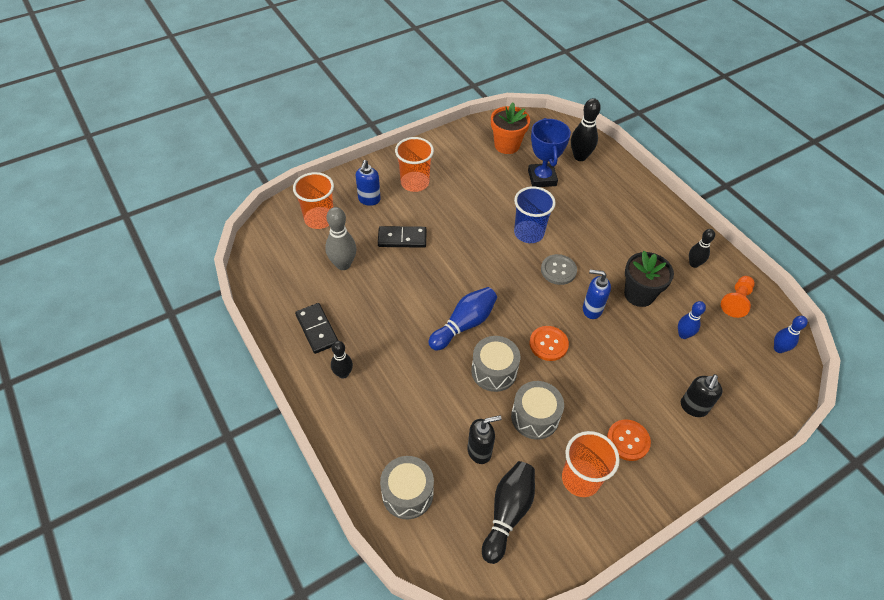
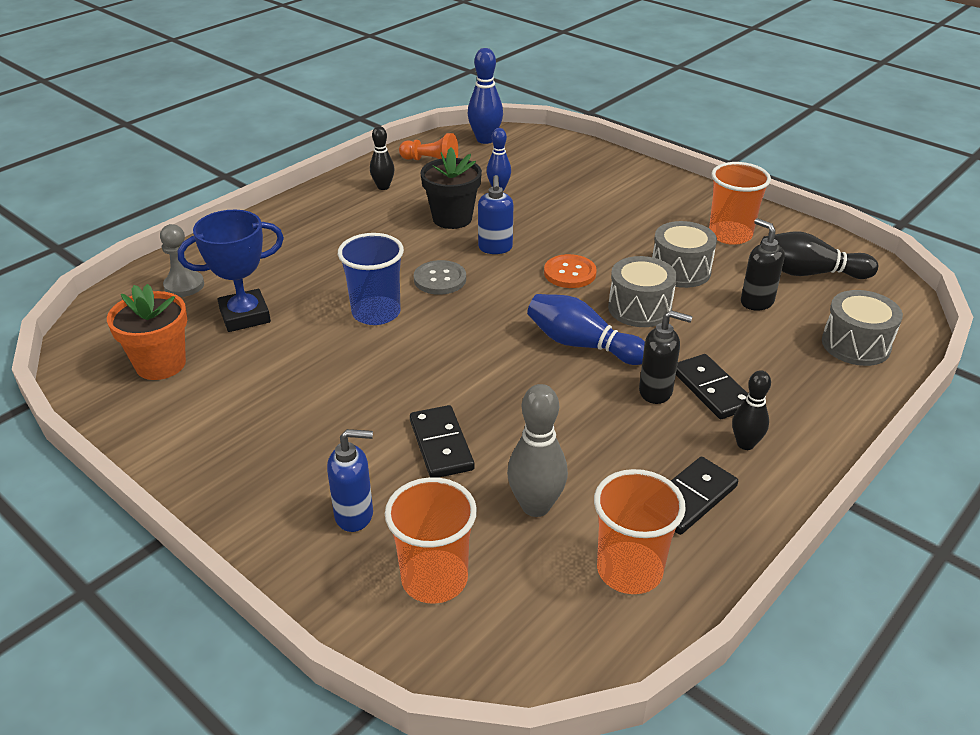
camera: 105 degrees left, 15 degrees down
(396, 377) = (712, 389): none -> black domino
(415, 183) = (289, 461): orange cup -> orange cup (629, 570)
(580, 157) = (184, 285): black bowling pin -> grey pawn
(628, 440) = (662, 212): orange button -> none
(693, 407) = (592, 180): black soap dispenser -> black soap dispenser (656, 392)
(778, 348) = (485, 140): blue bowling pin -> blue bowling pin, size x1.56

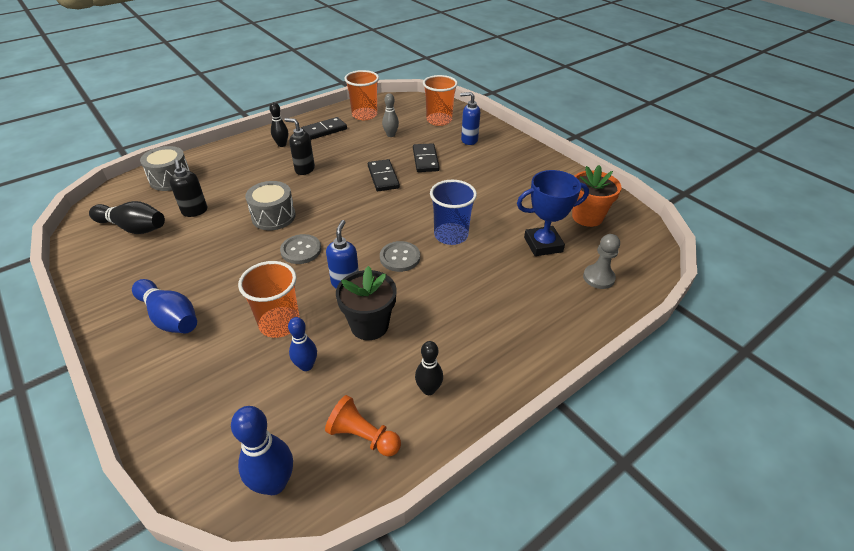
camera: 170 degrees left, 5 degrees up
(535, 506) = (391, 135): grey bowling pin -> grey bowling pin, size x0.64
(570, 273) = (301, 250): orange button -> grey button
(582, 345) = (327, 198): blue bowling pin -> blue bowling pin (170, 317)
(680, 270) = (219, 242): grey drum -> none
(712, 389) = (274, 167): black domino -> black domino (383, 177)
(730, 235) = (147, 270): orange cup -> orange cup (279, 323)

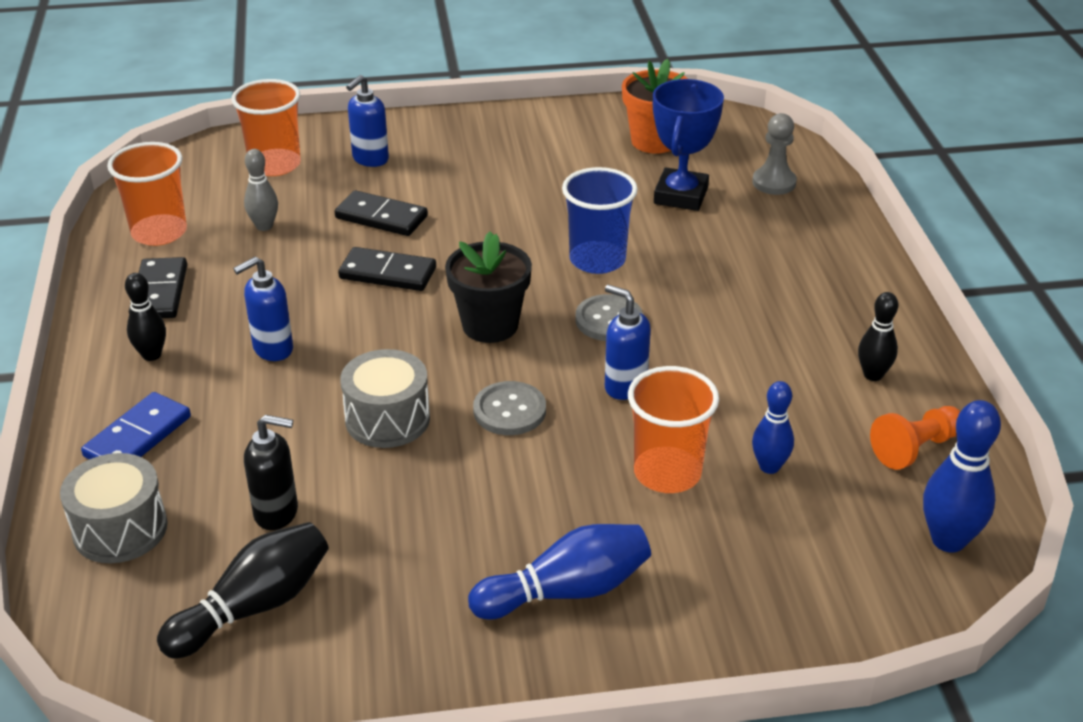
camera: 60 degrees left, 5 degrees down
(228, 161) = (138, 437): none -> blue domino
(304, 169) = (272, 349): black soap dispenser -> blue soap dispenser
(369, 325) = (730, 389): black flower pot -> black flower pot (490, 325)

